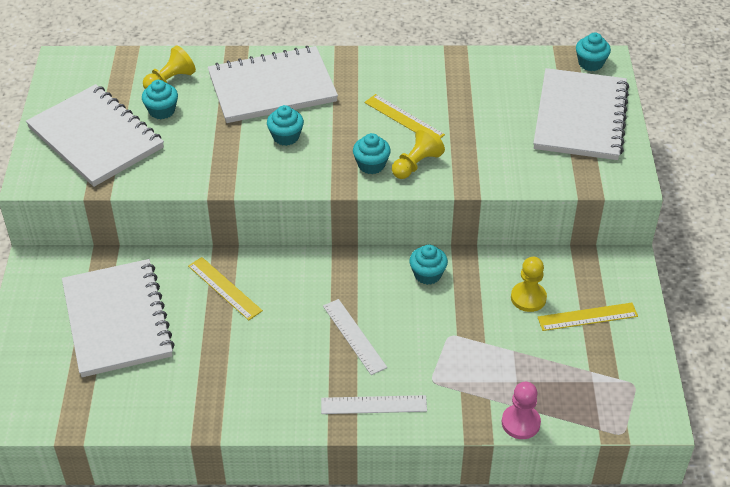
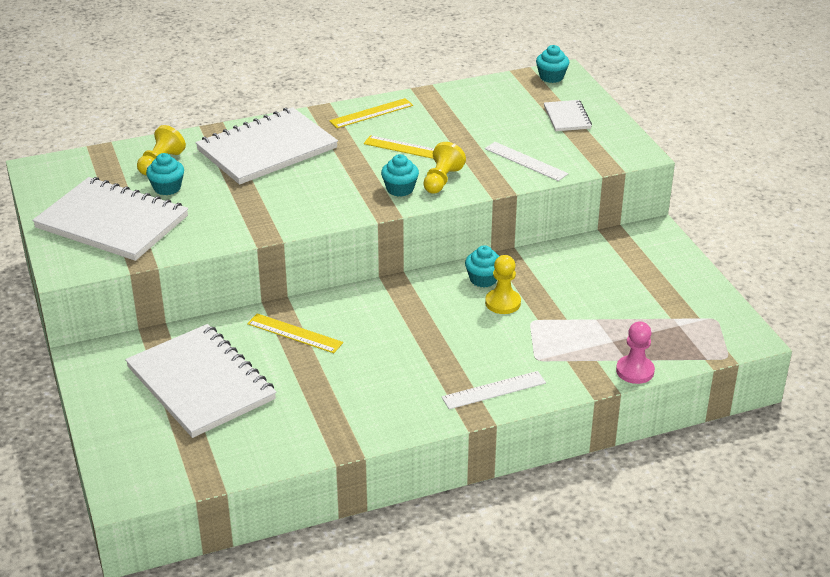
camera: 20 degrees left, 10 degrees down
(286, 137) = (304, 184): turquoise cupcake -> none
(354, 336) = (443, 342): white ruler -> white ruler (525, 161)
(528, 298) = (585, 276): yellow pawn -> yellow pawn (503, 303)
(580, 117) = (567, 117): white notebook -> white notebook, size x0.46
(587, 317) = (645, 279): yellow ruler -> yellow ruler (371, 113)

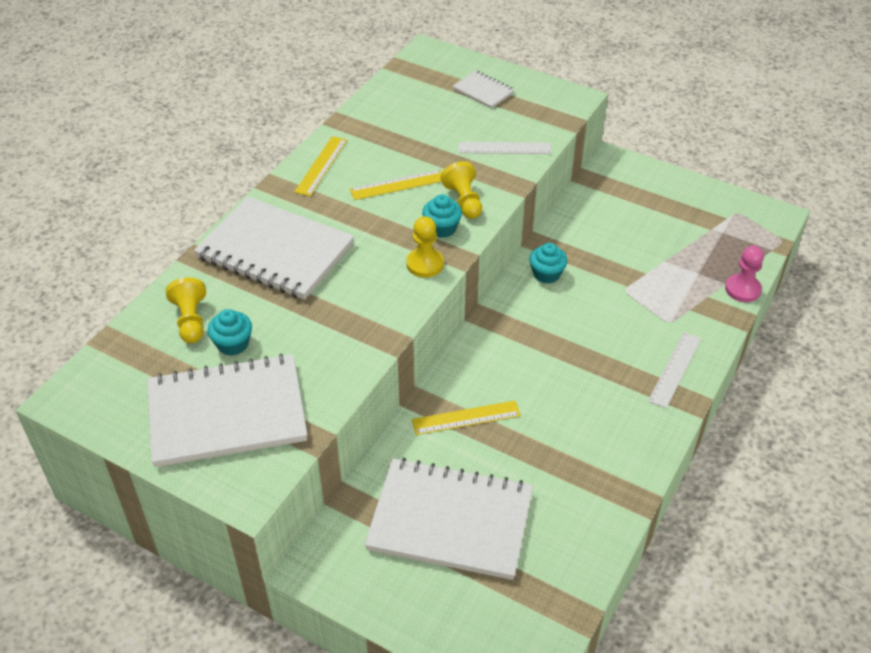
camera: 40 degrees left, 10 degrees up
(267, 149) = (275, 251): white notebook -> white notebook turned 75 degrees counterclockwise
(503, 303) = (586, 287): yellow pawn -> yellow pawn (425, 264)
(551, 77) = (424, 59): turquoise cupcake -> none

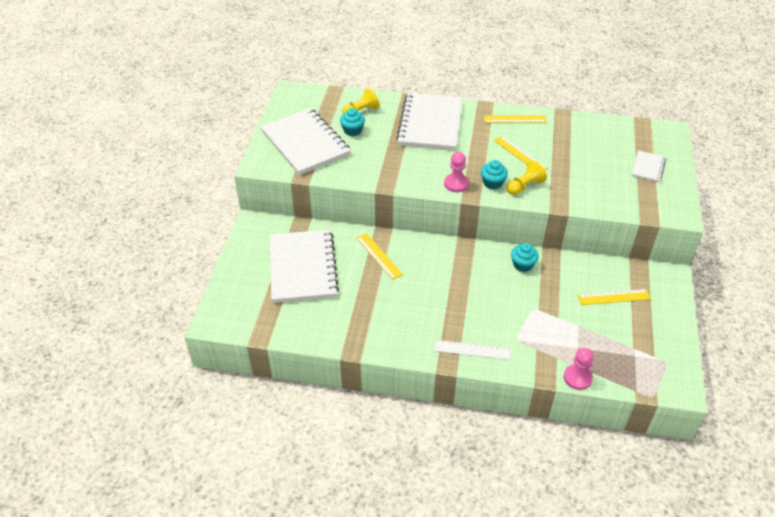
camera: 70 degrees right, 0 degrees up
(425, 264) = (456, 184): yellow pawn -> pink pawn
(504, 148) = (593, 192): white ruler -> none
(630, 216) = (613, 297): none -> yellow ruler

